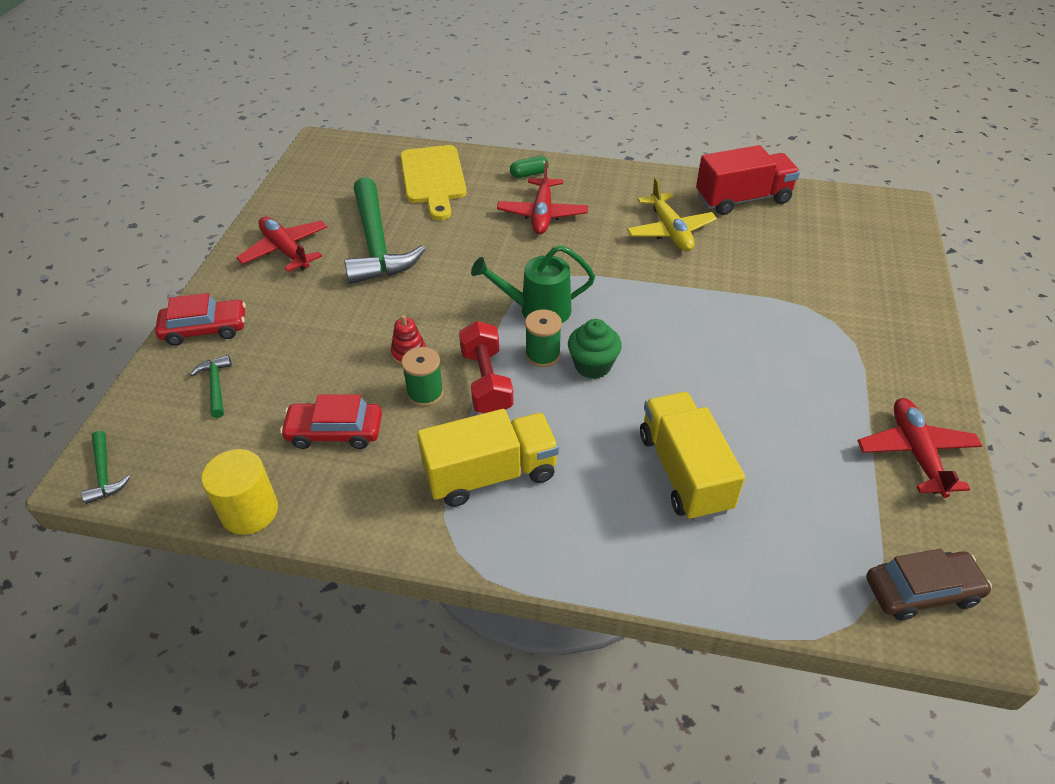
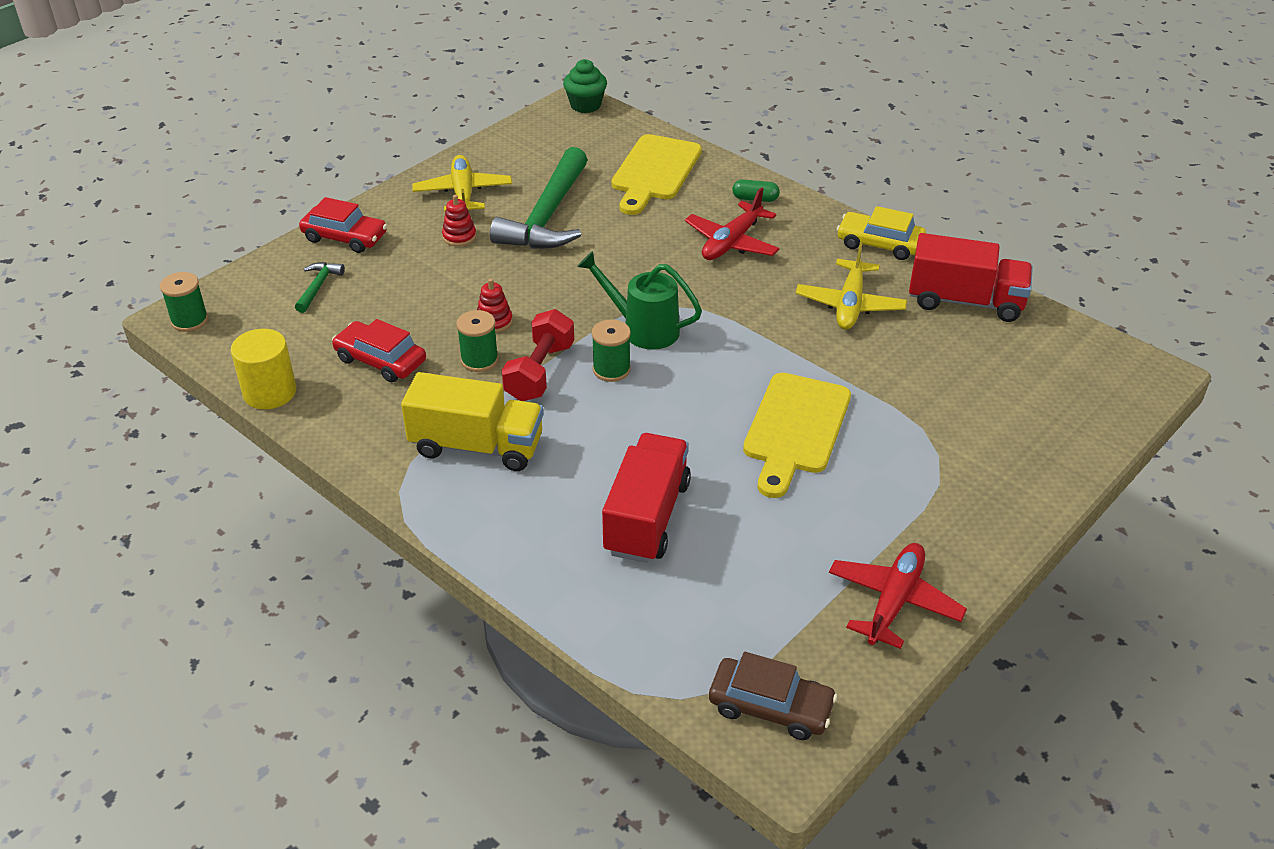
camera: 30 degrees right, 5 degrees down
(104, 473) = (189, 320): green hammer -> green spool
(285, 250) = (463, 193): red plane -> yellow plane
(314, 289) = (459, 237): none -> red stacking toy
(593, 365) = (649, 397): green cupcake -> green cupcake (585, 105)
(647, 177) = (879, 244): none -> yellow car
(684, 472) = (647, 517): yellow truck -> red truck
(722, 344) = (795, 429): none -> yellow cutting board

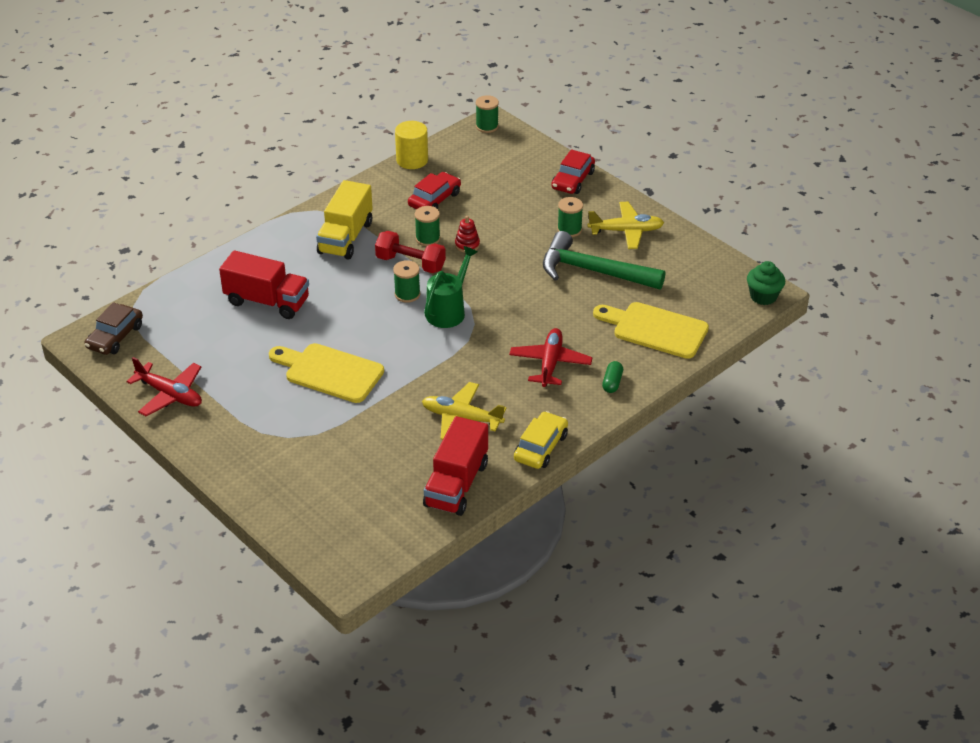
camera: 95 degrees right, 0 degrees up
(318, 287) = (516, 172): green hammer -> none
(459, 237) = (569, 230): red stacking toy -> green spool
(731, 242) = (550, 363): red plane -> red plane turned 60 degrees clockwise

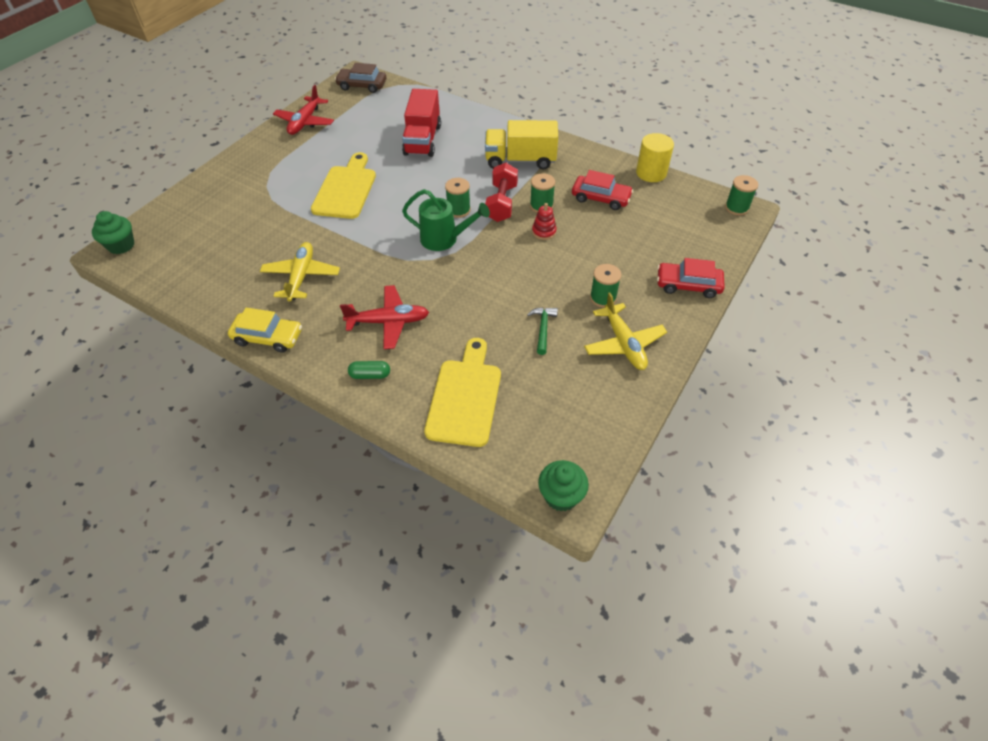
camera: 75 degrees right, 10 degrees up
(342, 566) = (121, 245): none -> green cupcake
(456, 484) = (215, 290): red truck -> none
(593, 271) = (543, 329): green hammer -> green hammer, size x0.43

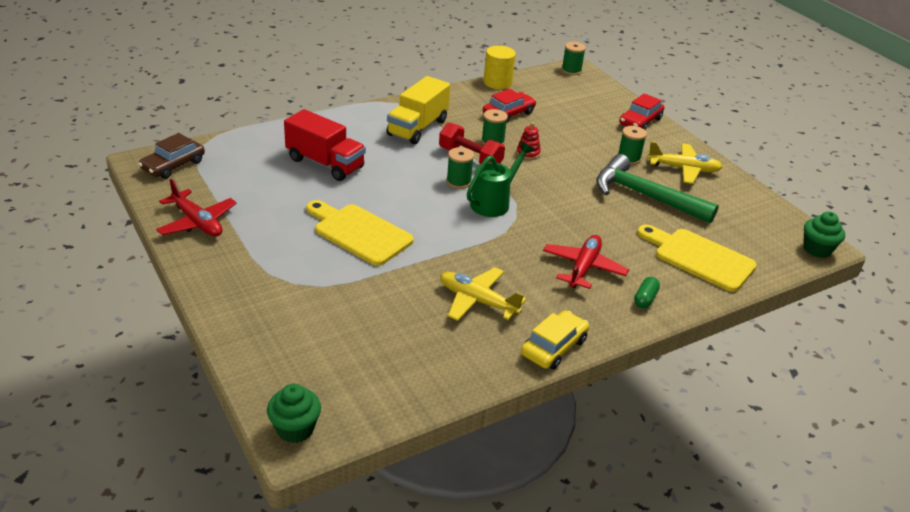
camera: 65 degrees left, 15 degrees down
(543, 329) = (645, 196): green hammer -> green hammer, size x2.31

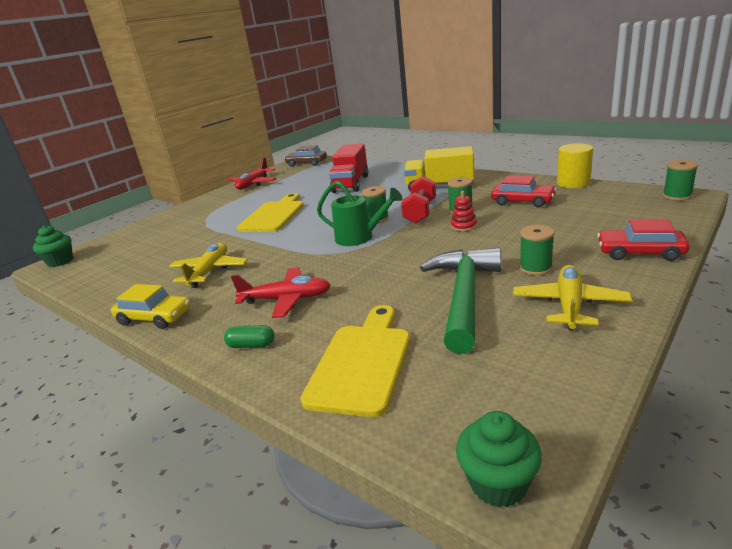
camera: 75 degrees right, 10 degrees down
(684, 169) = (569, 305): yellow plane -> yellow plane turned 150 degrees counterclockwise

